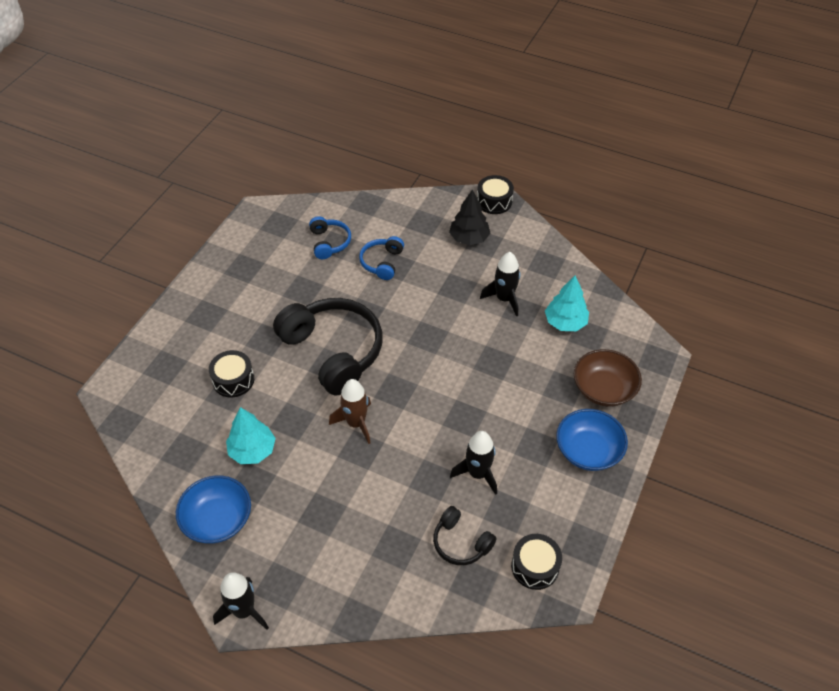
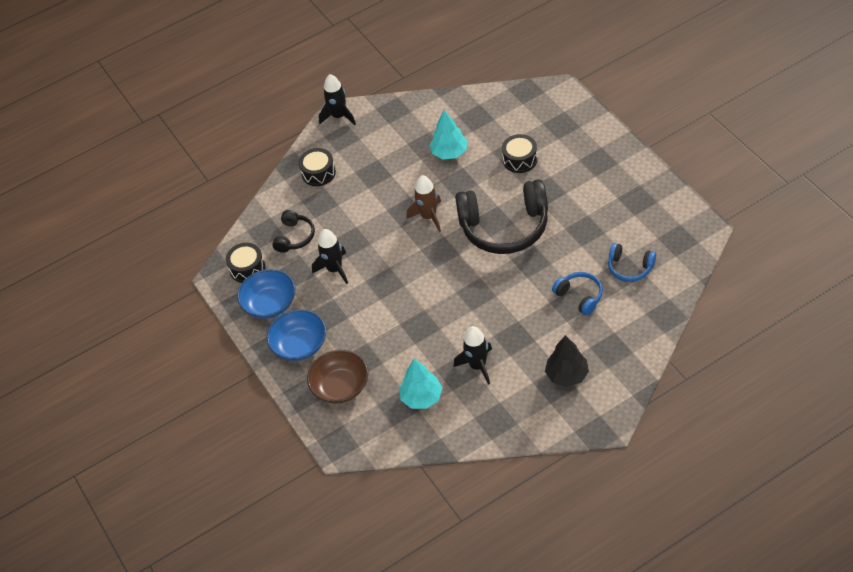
camera: 130 degrees right, 0 degrees up
(217, 519) = (410, 120): blue bowl -> blue bowl (270, 304)
(461, 542) = (294, 237): black headphones -> black headphones turned 120 degrees clockwise
(494, 201) = (603, 420): black drum -> black drum (318, 173)

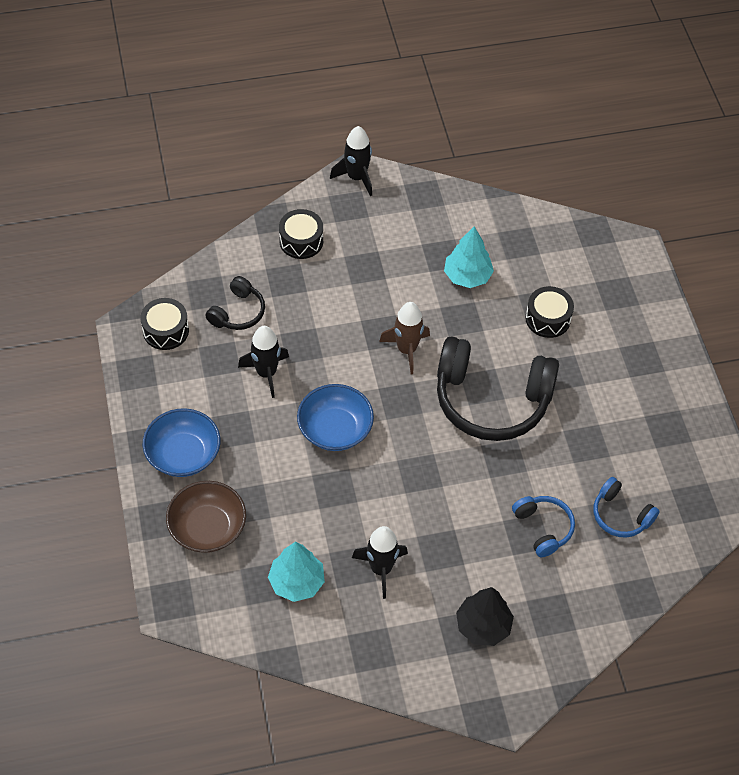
camera: 10 degrees right, 5 degrees up
(270, 304) = (172, 387): blue bowl -> blue bowl (335, 429)

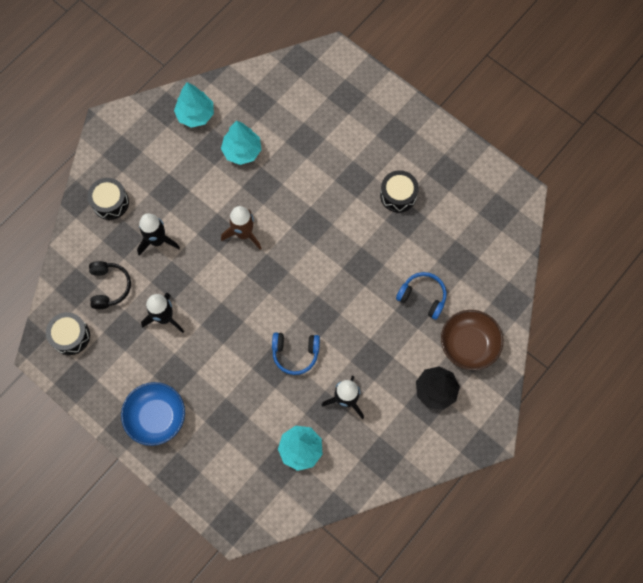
camera: 35 degrees left, 15 degrees up
(207, 528) = (214, 456): brown bowl -> brown bowl (468, 344)
(335, 429) = (242, 325): blue bowl -> none
(356, 177) = (110, 127): black rocket -> black rocket (157, 240)
(448, 216) = (195, 114): none -> turquoise tree
(491, 400) = (325, 231): black headphones -> none
(548, 319) = (317, 146): black drum -> black drum (398, 195)
(620, 515) = (462, 253): blue headphones -> blue headphones (295, 353)

